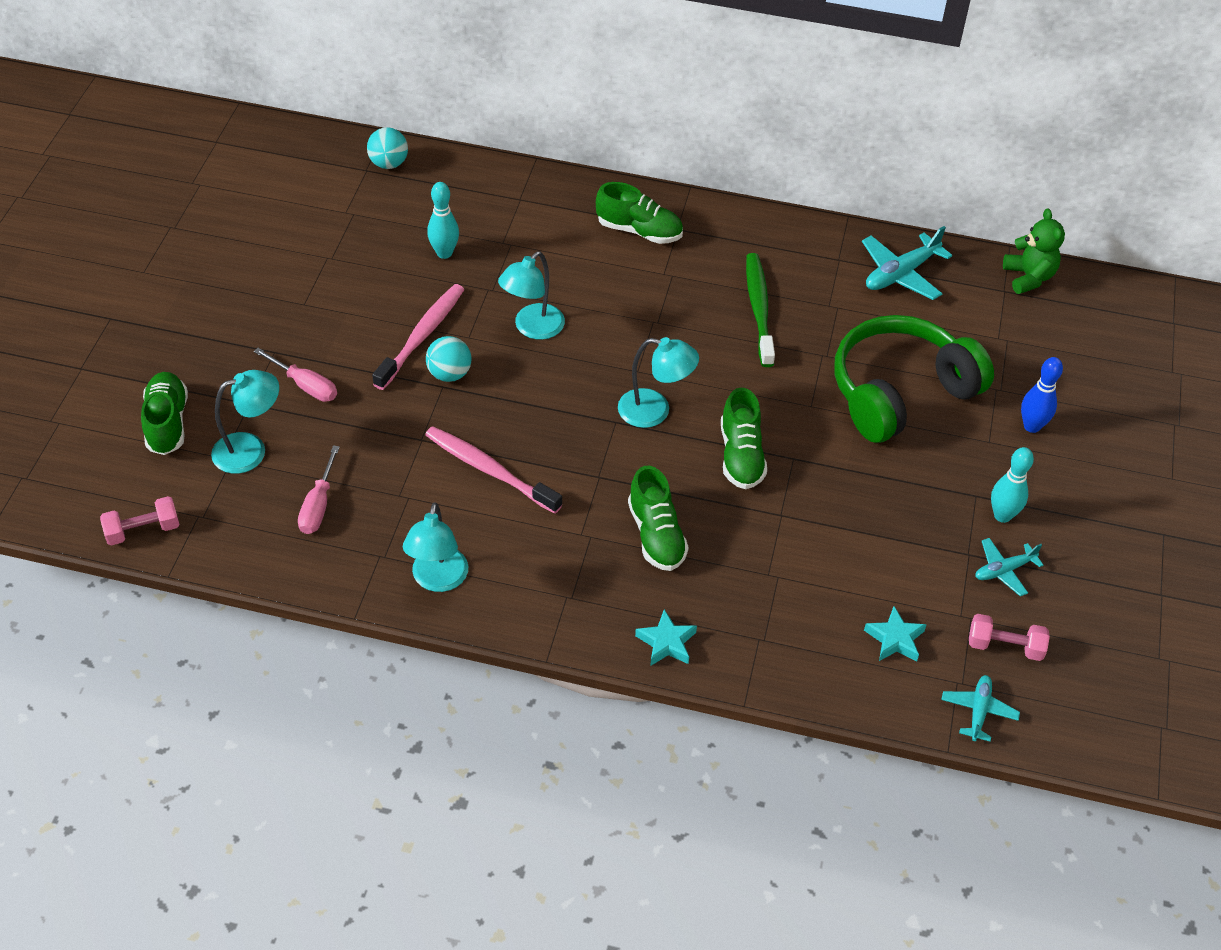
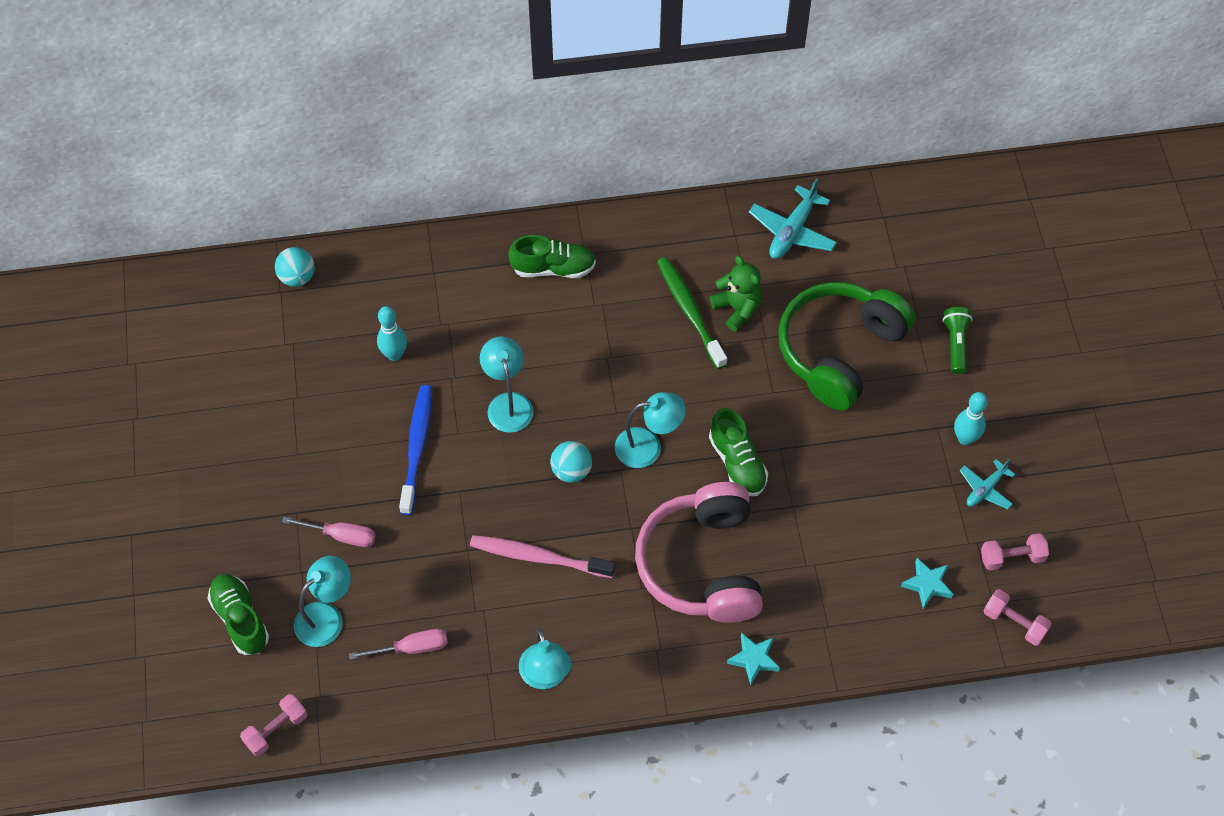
camera: 20 degrees left, 10 degrees up
(318, 506) = (412, 648): pink screwdriver -> pink screwdriver turned 90 degrees counterclockwise
(422, 336) = (417, 447): pink toothbrush -> blue toothbrush
(449, 374) = (459, 476): turquoise ball -> turquoise ball (571, 471)
(532, 328) = (508, 403): turquoise lamp -> turquoise lamp turned 150 degrees clockwise
(656, 535) = (702, 564): green shoe -> pink headphones
(978, 711) = (1014, 622): turquoise plane -> pink dumbbell
(1028, 277) = (897, 195): green teddy bear -> green teddy bear (737, 309)
(1031, 426) = (955, 344): blue bowling pin -> green flashlight

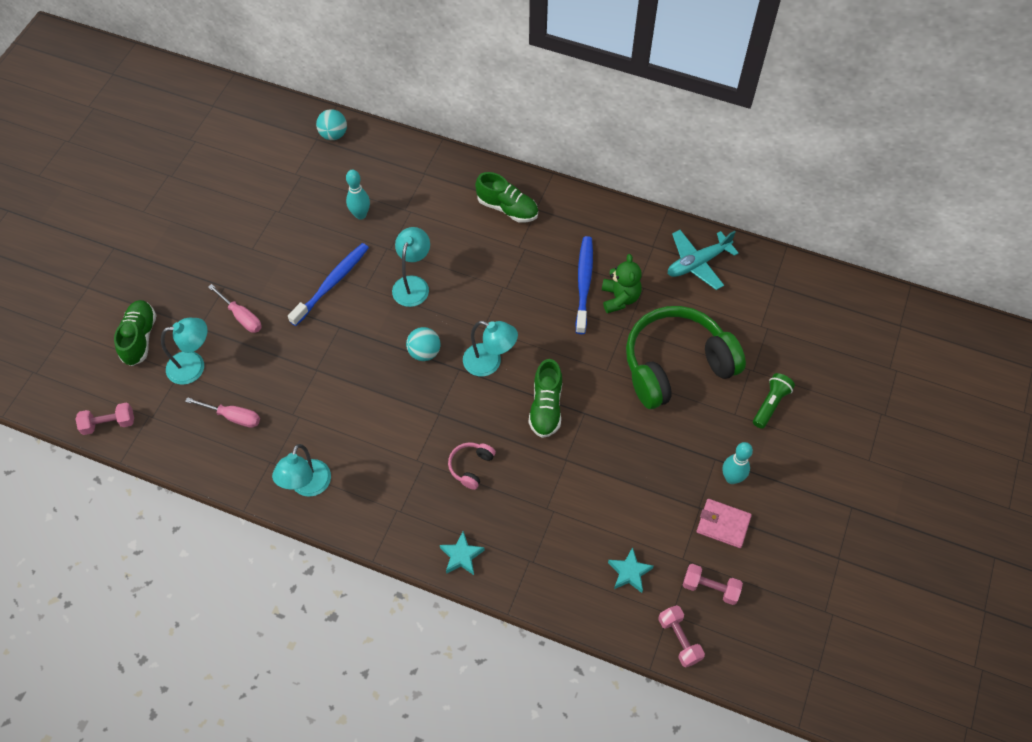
camera: 30 degrees right, 0 degrees up
(538, 557) = (360, 400): pink toothbrush -> none
(690, 311) = (584, 283): green toothbrush -> blue toothbrush
(702, 564) = (471, 467): pink headphones -> pink headphones, size x0.40
(985, 489) = (723, 524): turquoise plane -> pink wallet

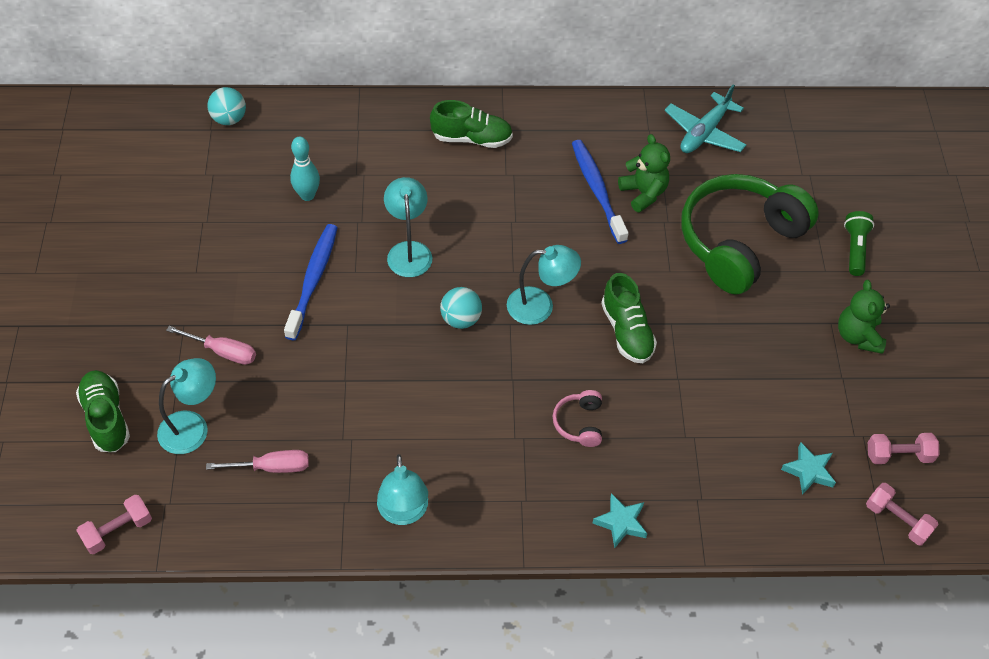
camera: 25 degrees left, 5 degrees down
(723, 524) = (875, 386): pink wallet -> none
(731, 478) = (858, 336): turquoise bowling pin -> green teddy bear

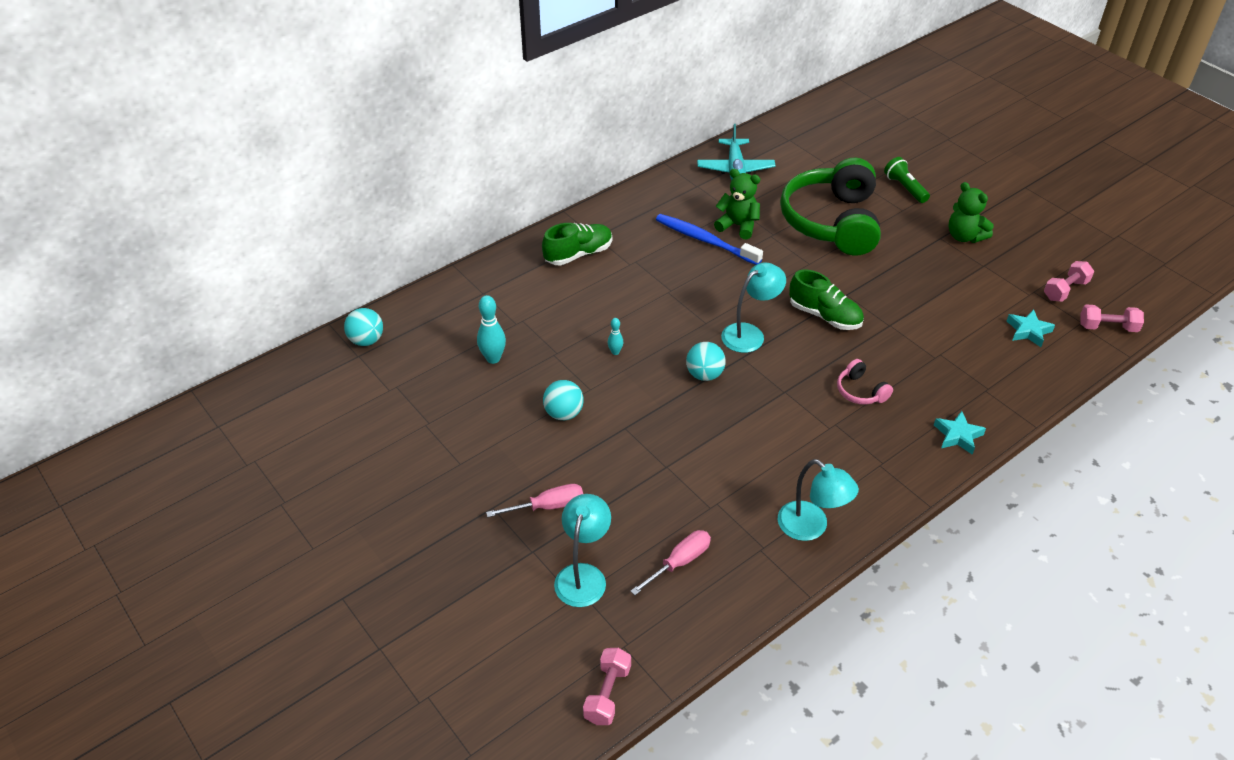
camera: 35 degrees left, 10 degrees down
(106, 418) = (502, 617): green shoe -> none
(313, 280) = (563, 413): blue toothbrush -> turquoise ball
(409, 251) = (615, 352): turquoise lamp -> turquoise bowling pin

